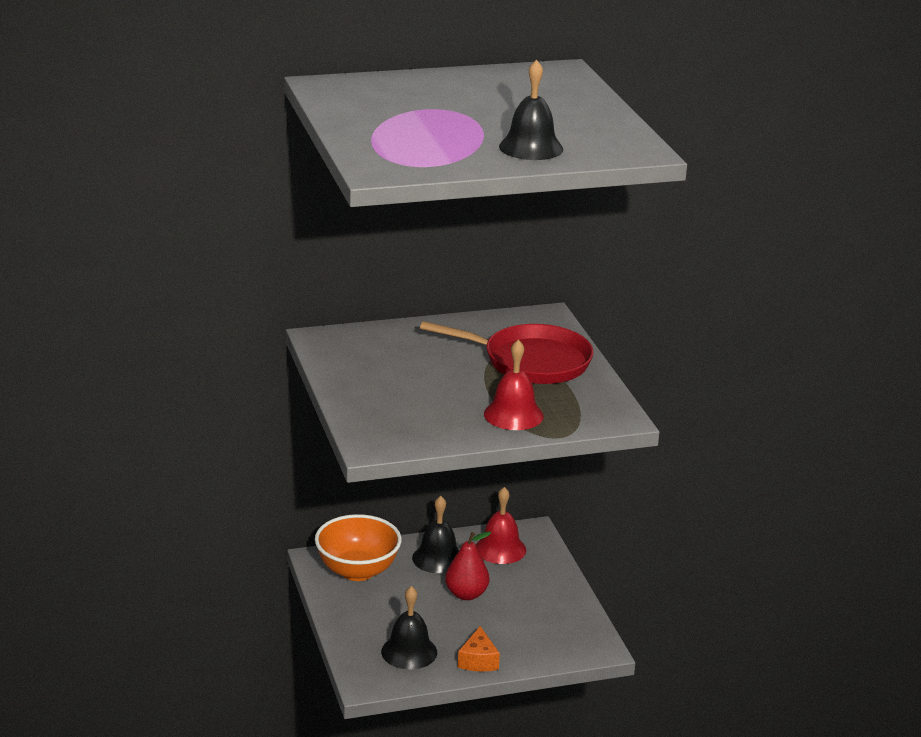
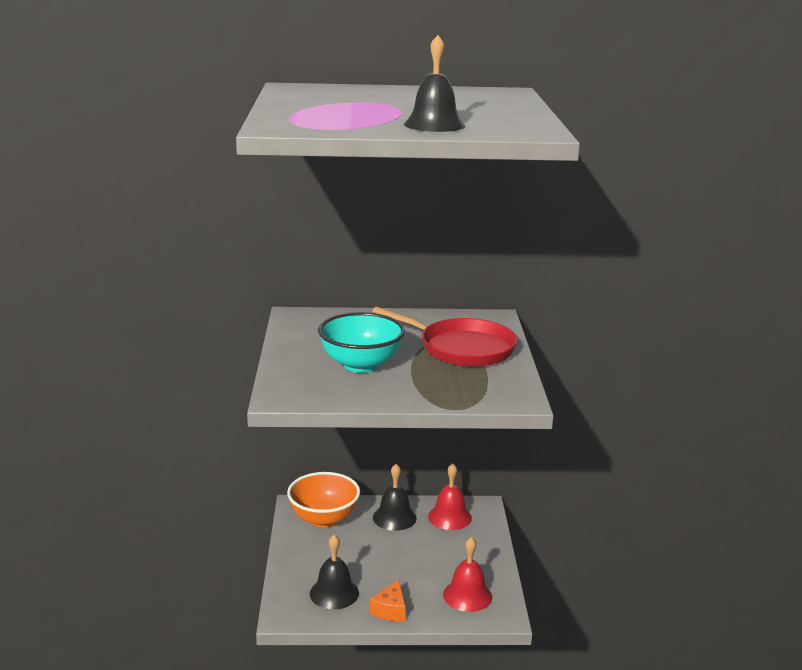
camera: 15 degrees right, 5 degrees down
(434, 396) = (361, 365): none -> turquoise bowl
(466, 594) = (405, 551): red pear -> none
(513, 415) = (423, 387): red bell -> red bell (467, 595)

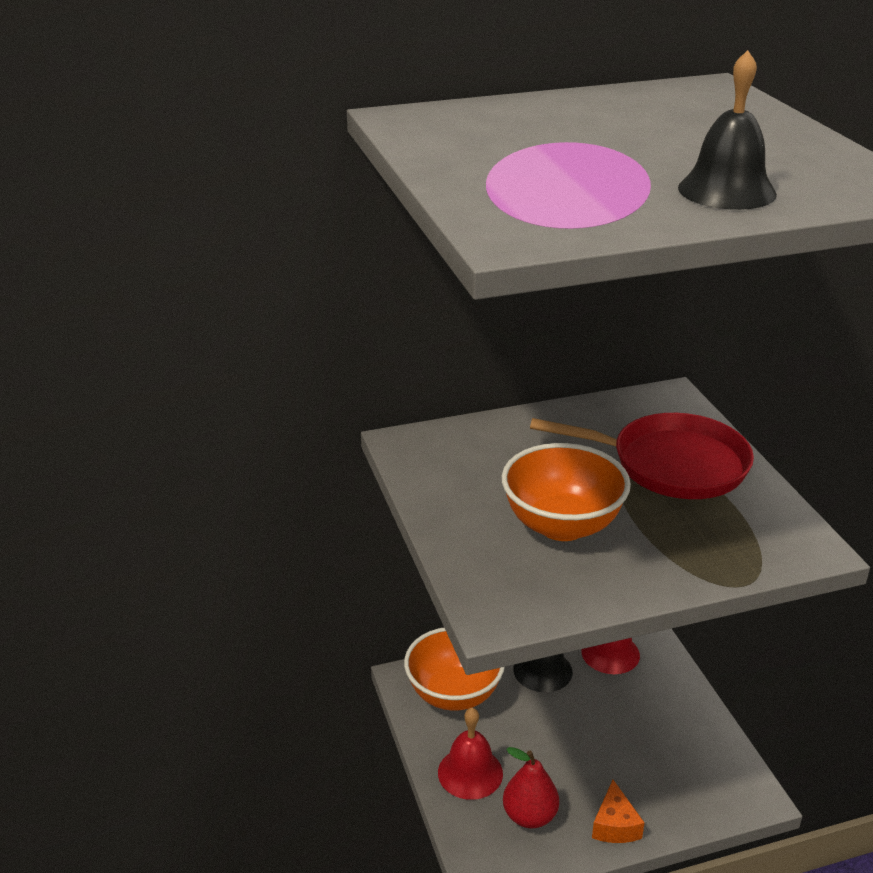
camera: 15 degrees left, 10 degrees up
(334, 593) = (529, 816): black bell -> red pear
(361, 365) = (562, 525): turquoise bowl -> orange bowl
(467, 595) = (696, 775): red bell -> red bell (470, 773)

